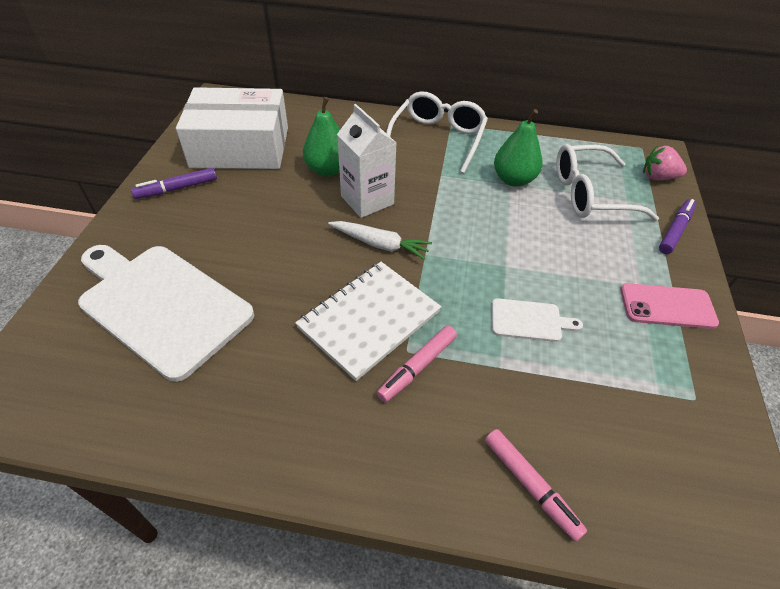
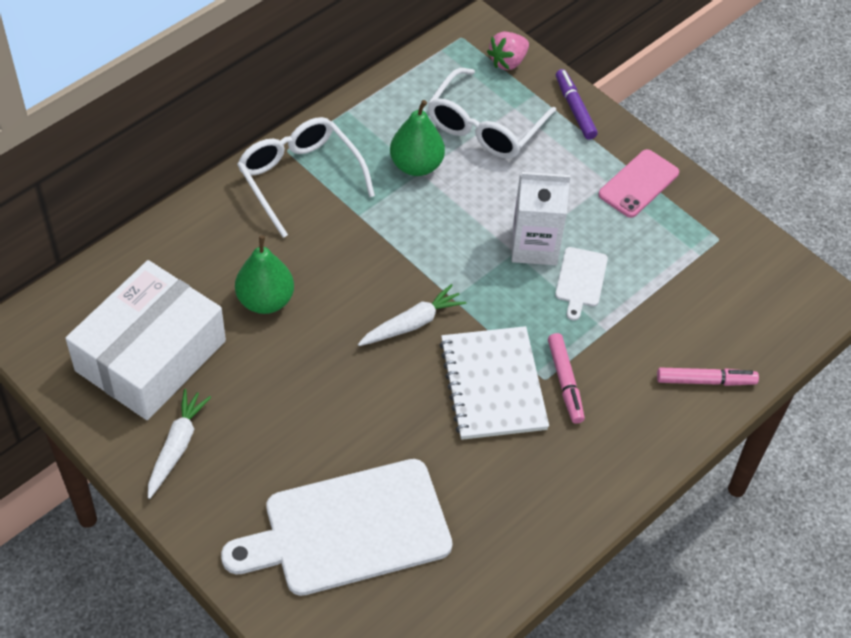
camera: 55 degrees left, 5 degrees up
(177, 189) = (177, 447): purple marker -> white carrot
(367, 200) = (342, 296): white carton -> white carton (534, 246)
(529, 320) = (580, 280): white cutting board -> white cutting board turned 150 degrees clockwise

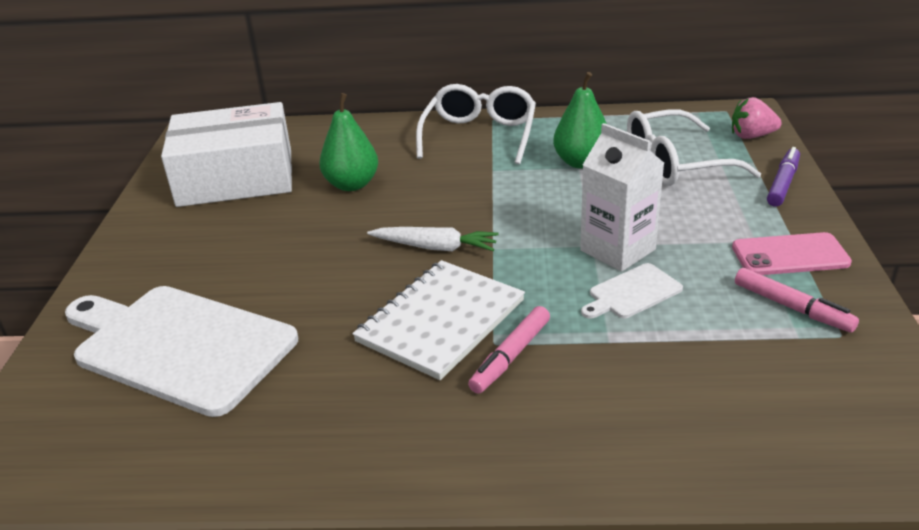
camera: 50 degrees right, 20 degrees down
(177, 447) = (167, 230): white carrot -> none
(705, 381) = (671, 444): pink marker -> pink marker (792, 307)

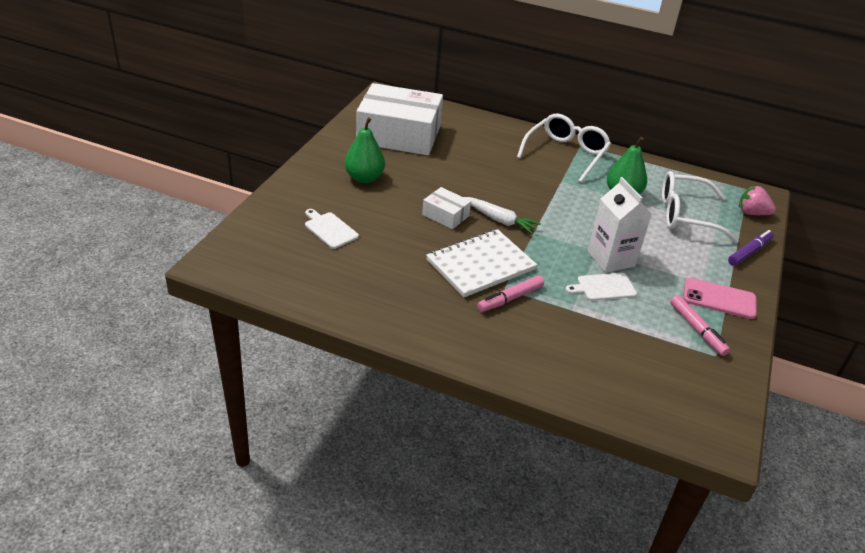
camera: 15 degrees right, 5 degrees up
(179, 346) = (330, 229): white cutting board -> white cutting board, size x0.44
(352, 184) = (467, 162): green pear -> green pear (364, 178)
(354, 266) = (445, 215): none -> white box

